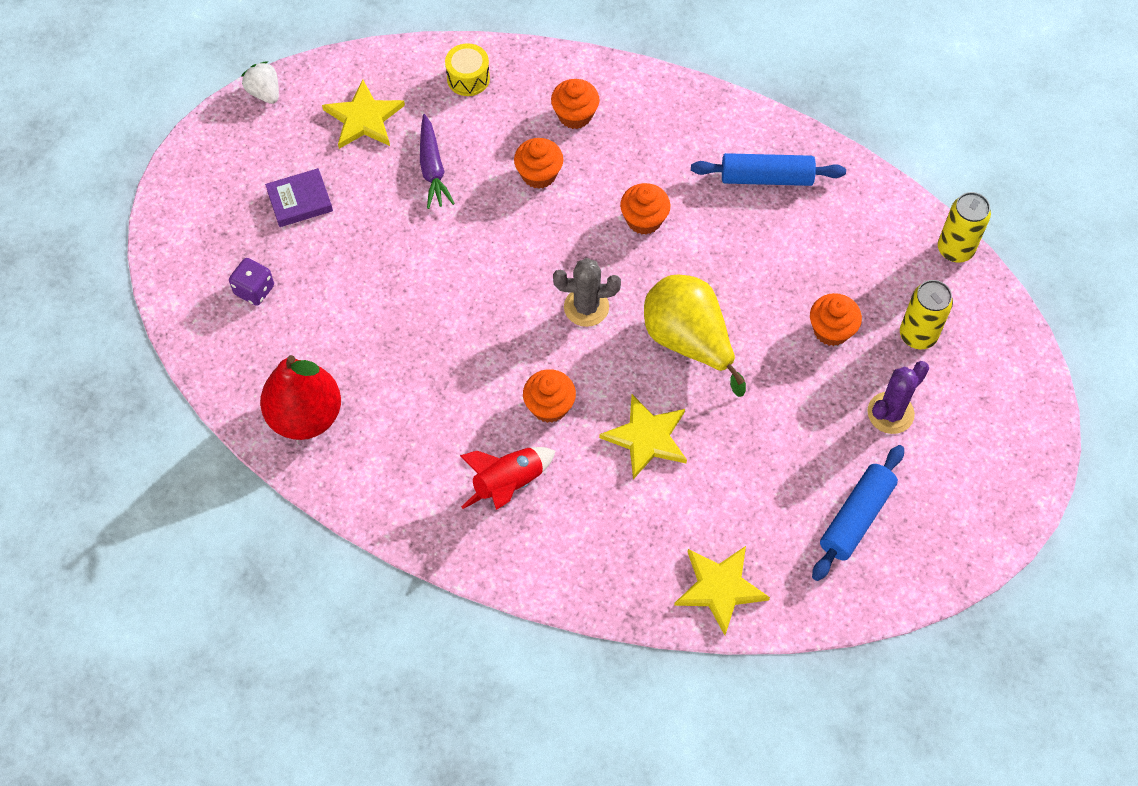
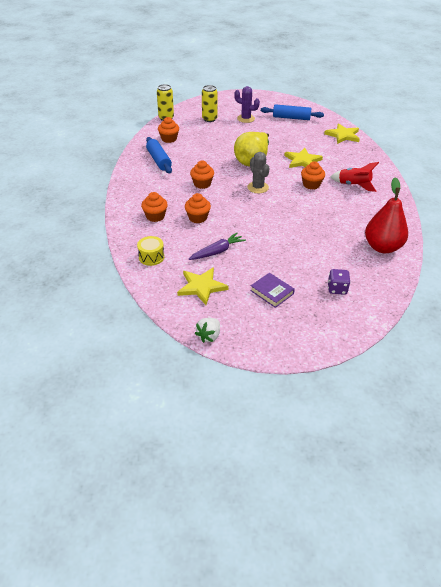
camera: 115 degrees left, 20 degrees down
(831, 330) = (221, 134): orange cupcake -> orange cupcake (169, 139)

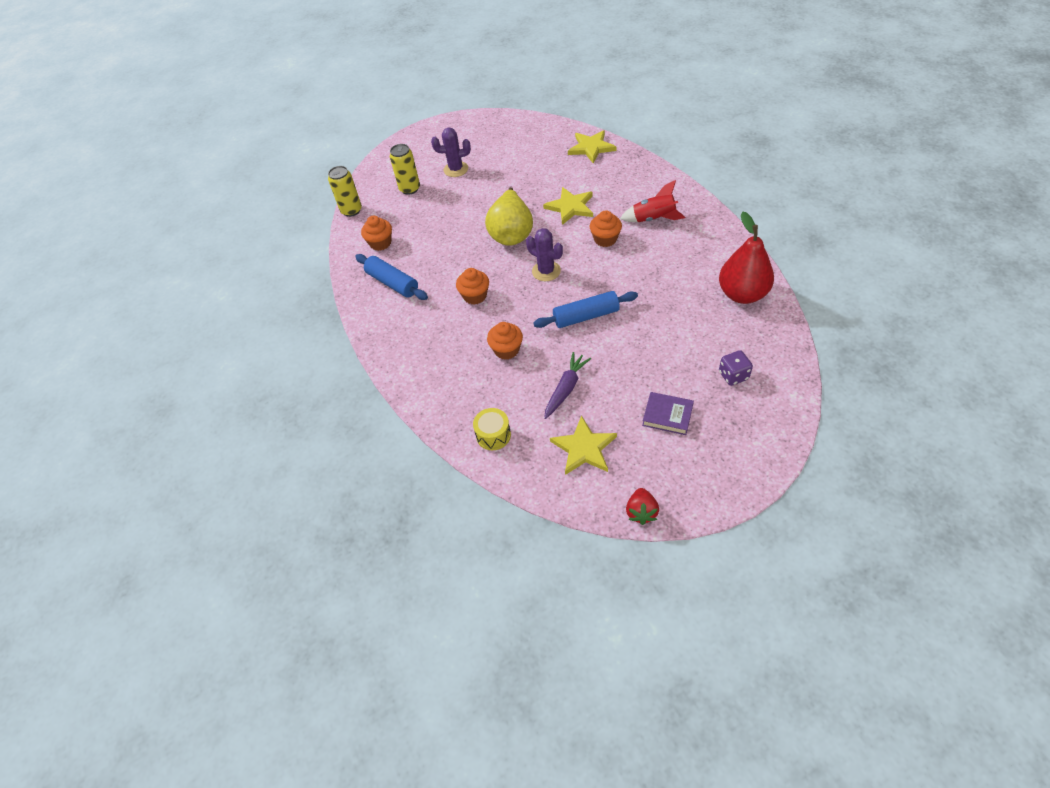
camera: 20 degrees left, 10 degrees up
(155, 216) = (453, 372): orange cupcake -> none
(209, 336) = (641, 512): white strawberry -> red strawberry
(258, 187) = (546, 271): grey cactus -> purple cactus
(291, 118) = (511, 145): blue rolling pin -> blue rolling pin (586, 316)

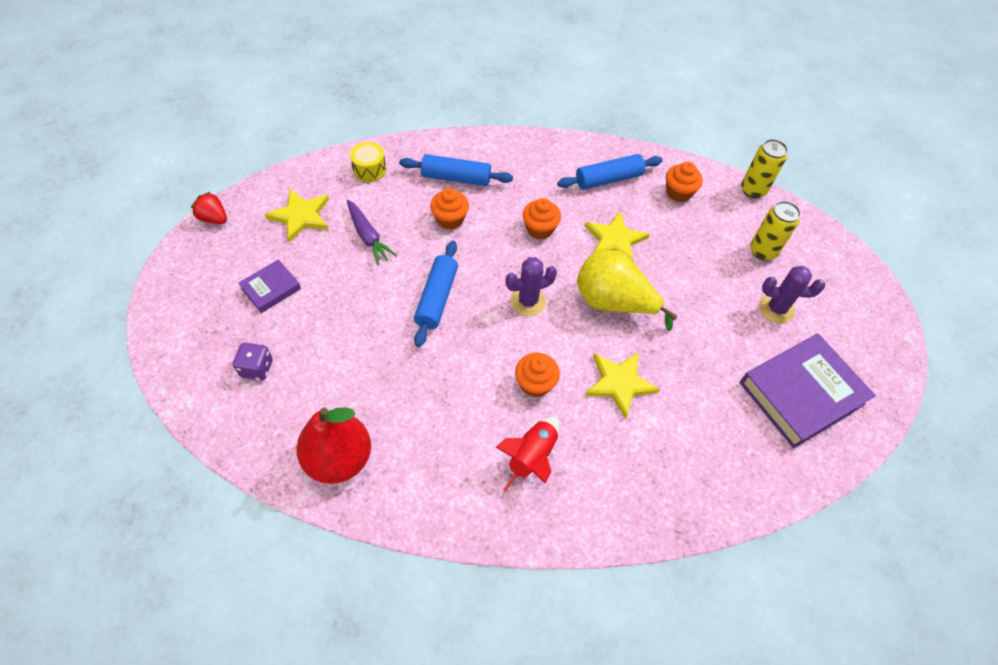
camera: 110 degrees right, 5 degrees up
(456, 169) = (776, 309): purple cactus -> purple cactus turned 75 degrees clockwise
(458, 371) = (456, 178): none -> blue rolling pin
(511, 144) = (801, 393): none -> purple book
(591, 148) = (734, 482): yellow star -> yellow star (615, 240)

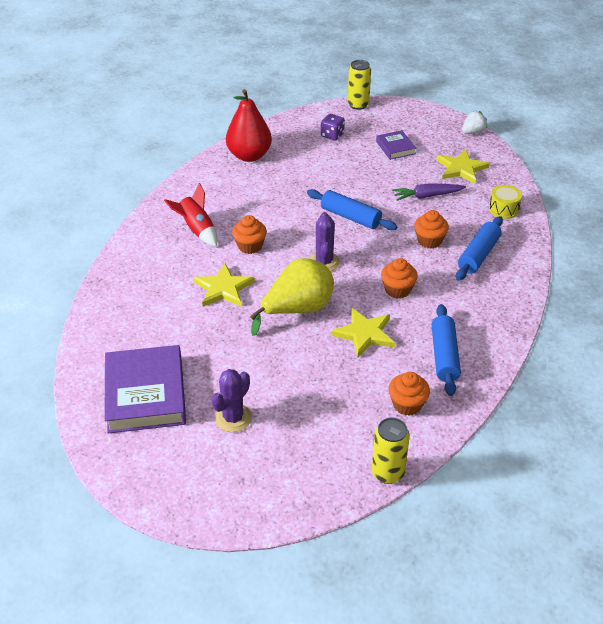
camera: 115 degrees right, 15 degrees down
(214, 218) = (473, 132): red strawberry -> white strawberry
(762, 251) = (302, 440): yellow can -> yellow can (358, 105)

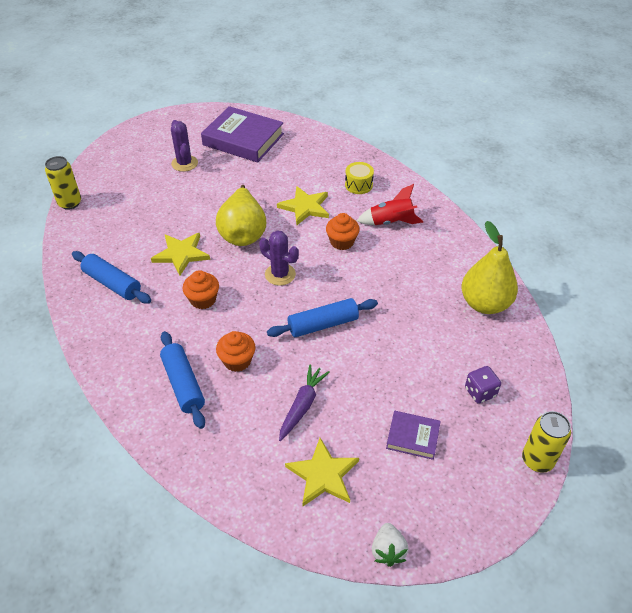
camera: 125 degrees right, 5 degrees up
(249, 156) = (485, 304): red pear -> yellow pear
(407, 404) = (100, 239): orange cupcake -> none
(503, 209) = (222, 459): yellow drum -> yellow drum (358, 185)

